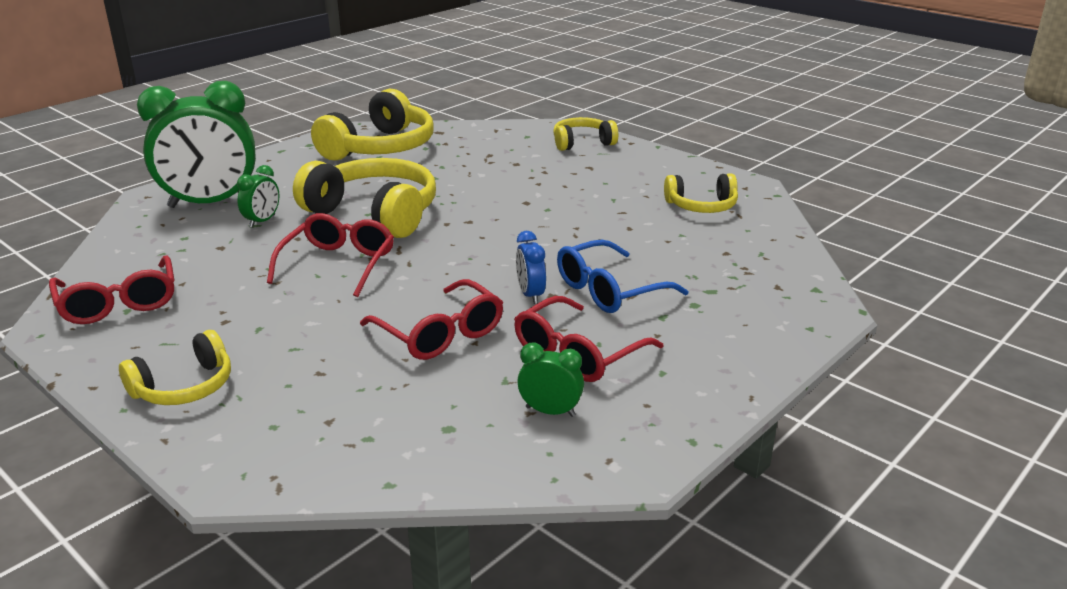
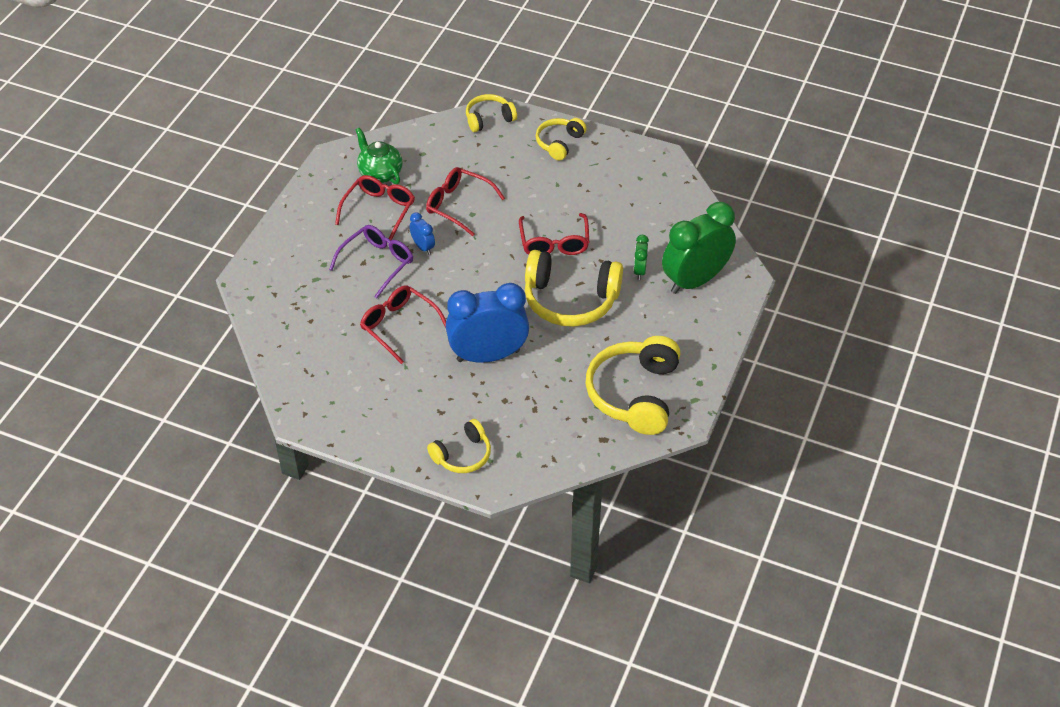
camera: 160 degrees right, 20 degrees up
(118, 302) = (650, 181): red glasses -> red glasses (399, 326)
(511, 191) = (488, 355): none -> blue clock
(550, 411) = (380, 173): green clock -> green teapot
(610, 290) = (377, 263): blue glasses -> purple glasses
(701, 206) = (335, 375): yellow headphones -> yellow headphones (489, 119)

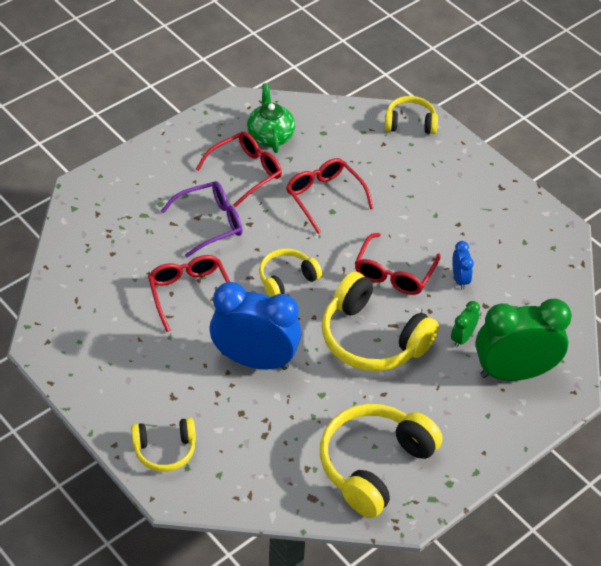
camera: 25 degrees right, 0 degrees up
(423, 247) = (263, 225): blue clock -> blue clock (460, 279)
(559, 143) = (464, 174): yellow headphones -> yellow headphones (286, 279)

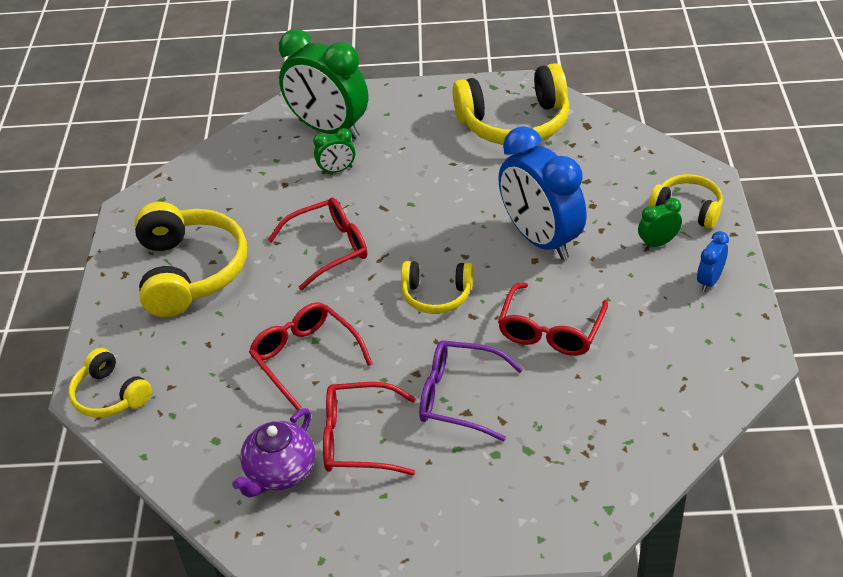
camera: 135 degrees left, 5 degrees down
(166, 404) = (657, 243): none -> green clock
(270, 136) = (279, 472): green teapot -> purple teapot
(325, 198) = (306, 358): red glasses -> red glasses turned 135 degrees clockwise
(372, 338) = (414, 206): yellow headphones -> yellow headphones (190, 271)
(460, 279) = (277, 214): blue clock -> blue clock (709, 281)

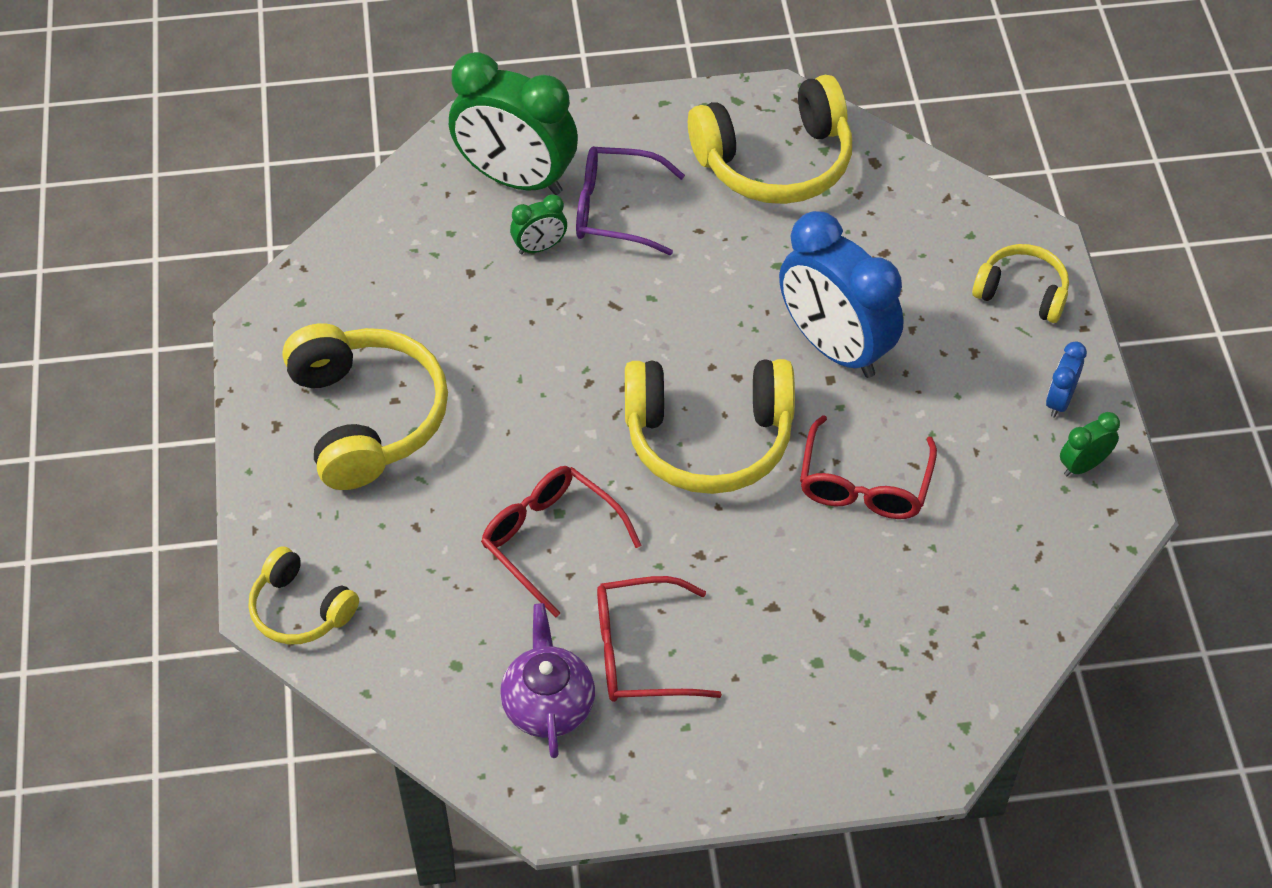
camera: 10 degrees left, 10 degrees up
(279, 472) = (548, 704): purple teapot -> purple teapot turned 150 degrees clockwise
(328, 249) = (550, 374): red glasses -> none
(436, 295) = (708, 438): yellow headphones -> yellow headphones, size x1.79
(460, 397) = (761, 586): purple glasses -> purple glasses (617, 210)
(657, 243) = (988, 346): green clock -> green clock (1083, 465)

